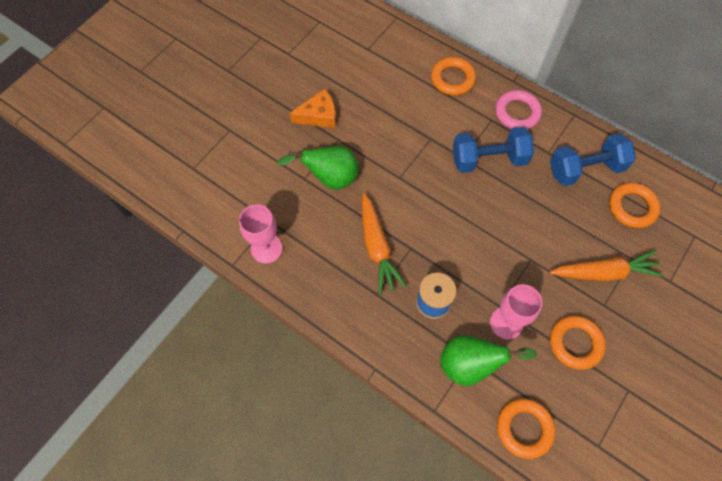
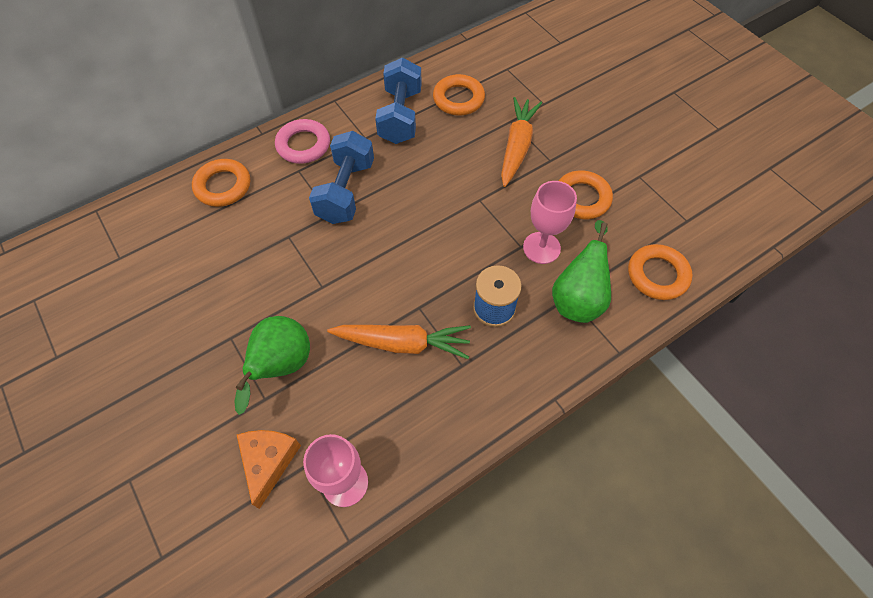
camera: 70 degrees left, 5 degrees down
(319, 116) = (181, 349): orange cheese -> orange cheese (268, 462)

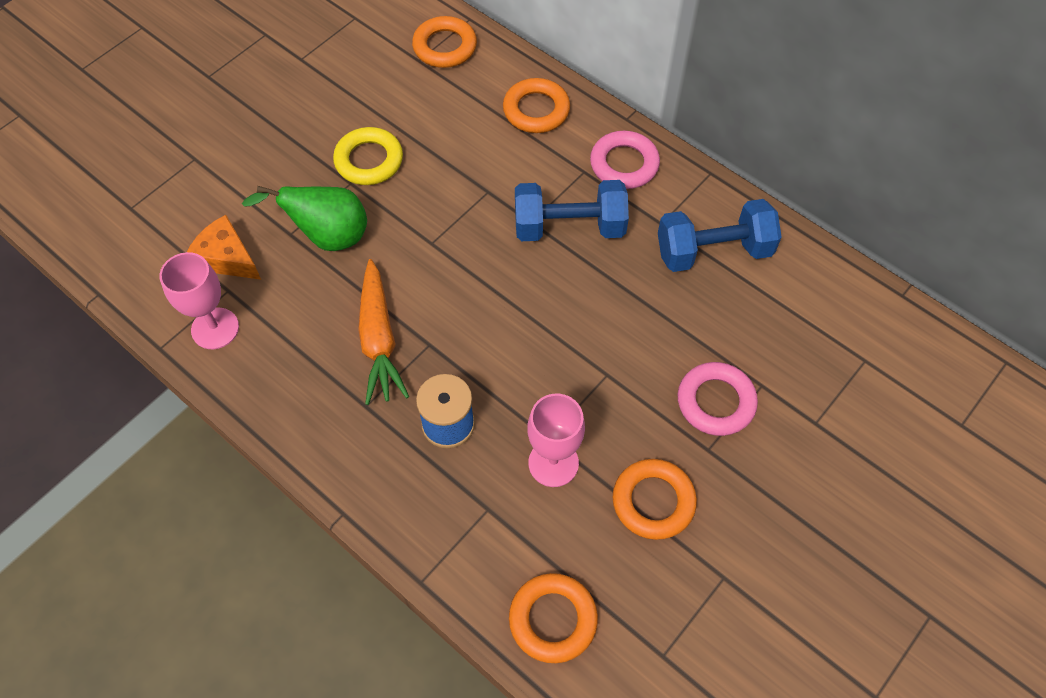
camera: 75 degrees right, 0 degrees up
(213, 318) = (369, 160): none -> yellow ring
(268, 462) = (226, 258): orange cheese -> orange cheese turned 135 degrees counterclockwise
(458, 99) = (775, 311): orange ring -> orange ring (445, 47)
(517, 147) = (716, 402): orange carrot -> pink ring
(578, 298) = (488, 519): green pear -> none

